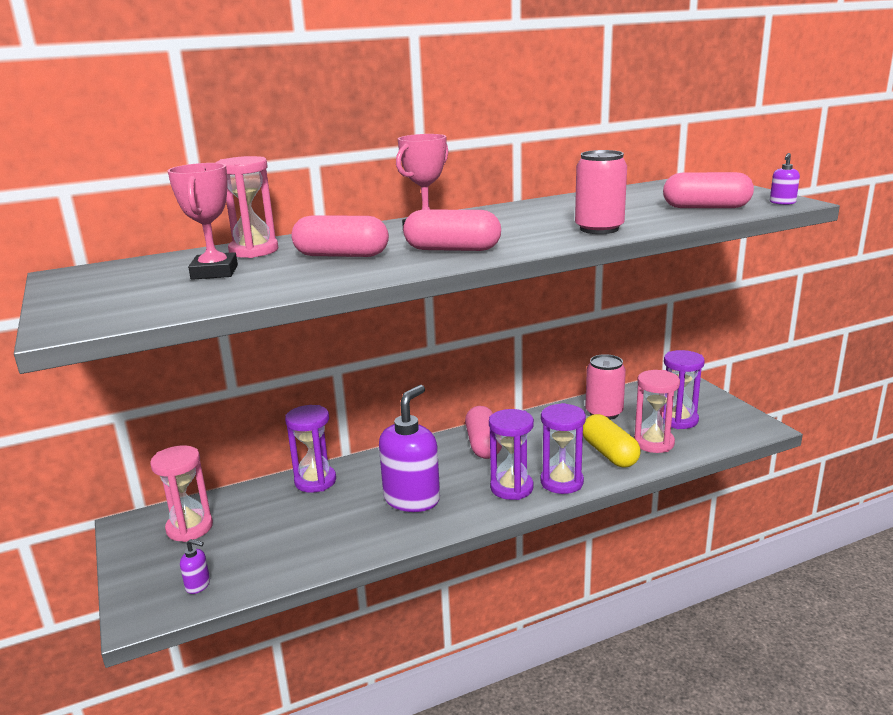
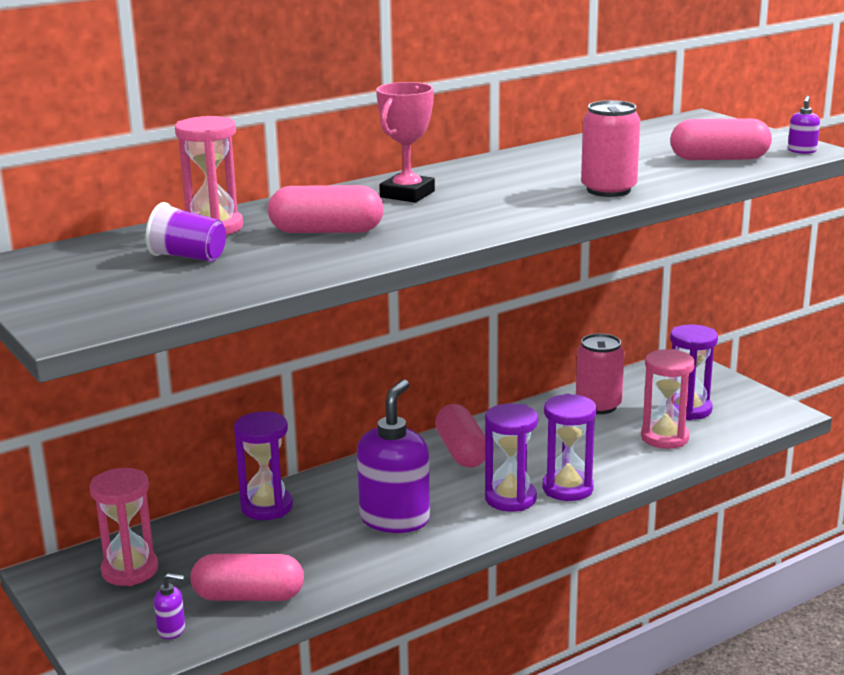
camera: 10 degrees left, 0 degrees up
(214, 272) = (188, 257): pink trophy -> purple cup
(452, 249) = (453, 220): pink capsule -> pink capsule (249, 596)
(609, 454) = (615, 453): yellow capsule -> none

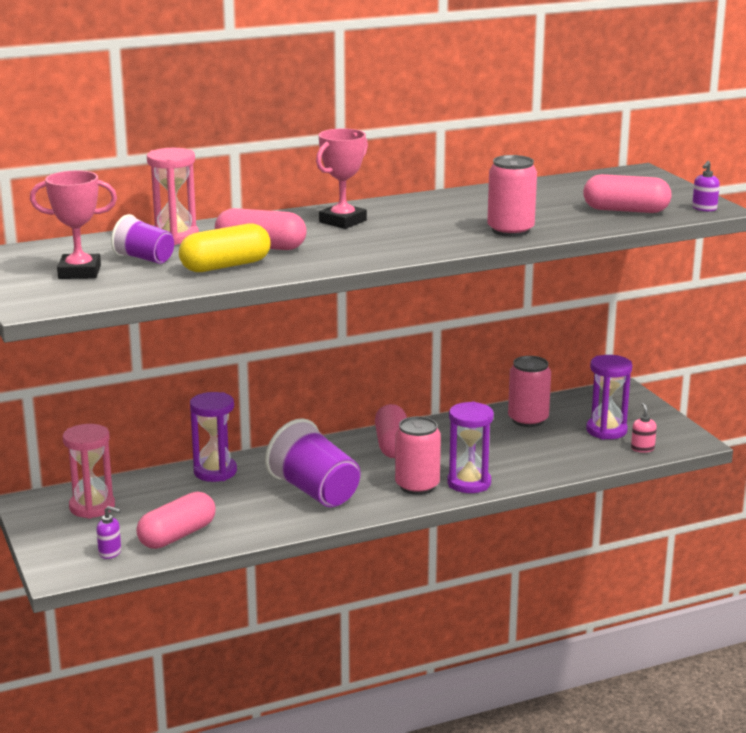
camera: 10 degrees right, 0 degrees up
(112, 280) = (79, 272): none -> pink trophy
(249, 596) = (177, 535): pink capsule -> pink capsule turned 60 degrees counterclockwise
(296, 258) = (225, 266): none -> yellow capsule
(395, 519) = (315, 491): purple soap dispenser -> purple cup
(510, 498) = (417, 486): purple hourglass -> pink can
(664, 438) = (573, 451): pink hourglass -> none
(737, 426) = (642, 448): none -> pink soap dispenser

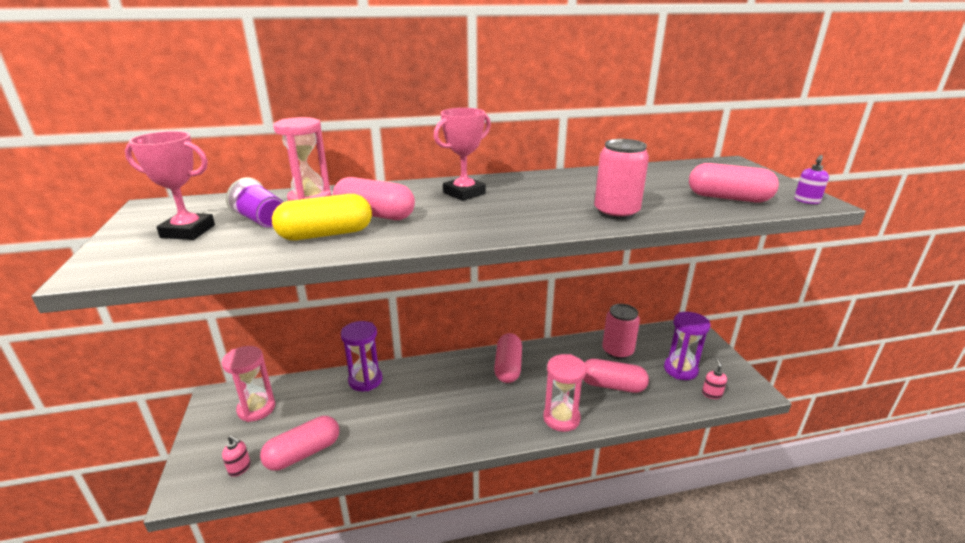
camera: 10 degrees right, 5 degrees up
(110, 553) = (239, 468): purple soap dispenser -> pink soap dispenser
(315, 491) = (433, 412): purple cup -> none
(417, 486) = (517, 416): pink can -> none
(469, 483) = (561, 418): purple hourglass -> pink hourglass
(525, 451) = (612, 385): none -> pink capsule

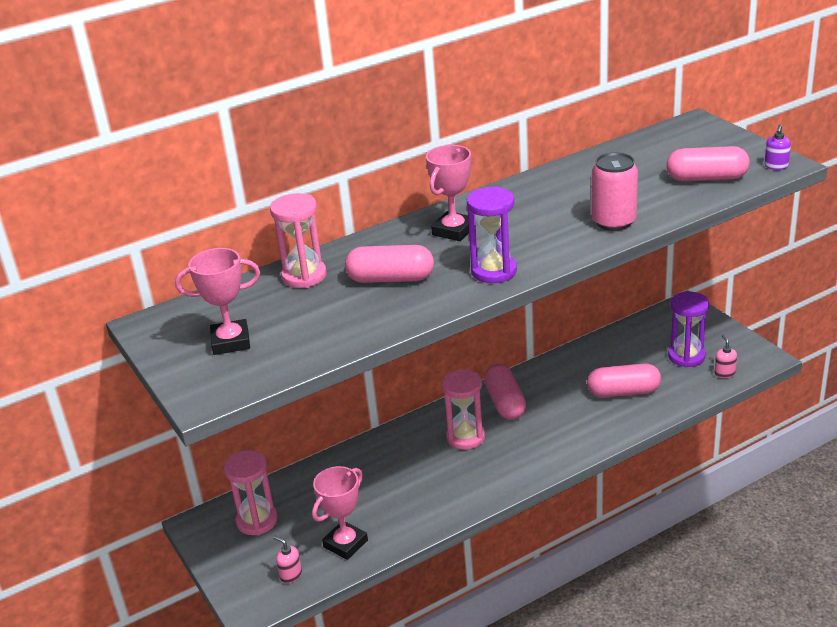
camera: 15 degrees left, 5 degrees up
(239, 468) = (290, 575): pink soap dispenser -> pink soap dispenser turned 150 degrees counterclockwise
(261, 220) = (286, 312): purple cup -> none
(303, 453) = (345, 544): pink capsule -> pink trophy
(326, 234) = (368, 312): yellow capsule -> none
(365, 380) = (356, 459): purple hourglass -> purple hourglass (494, 271)
(561, 418) = (587, 438): pink hourglass -> pink hourglass (465, 437)
(617, 351) = (614, 354): pink can -> none

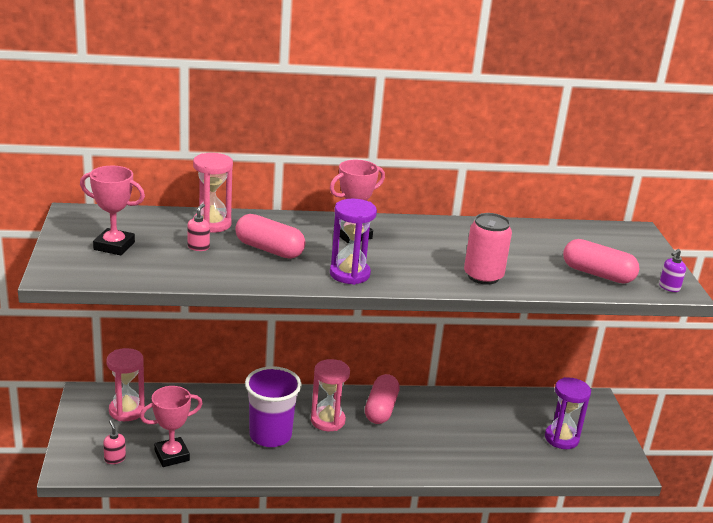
camera: 20 degrees right, 5 degrees down
(424, 477) = (270, 435): none -> purple cup
(623, 392) = (483, 442): pink capsule -> none
(724, 373) = (583, 465): pink soap dispenser -> pink soap dispenser (198, 247)

